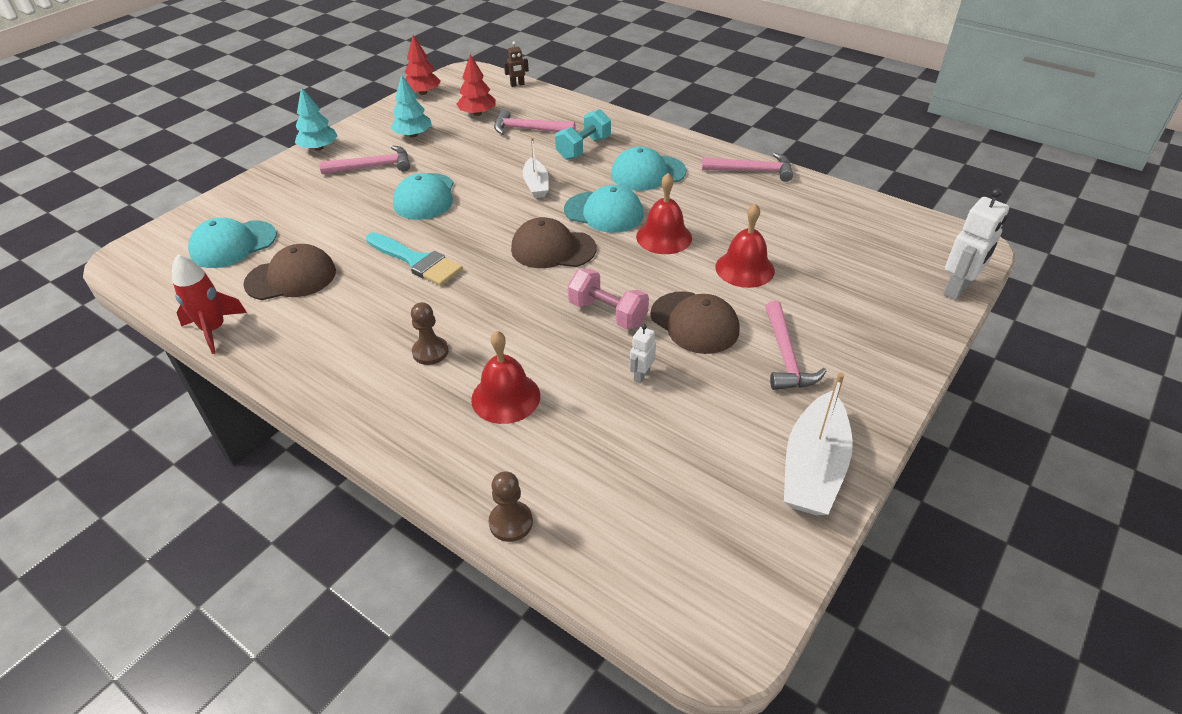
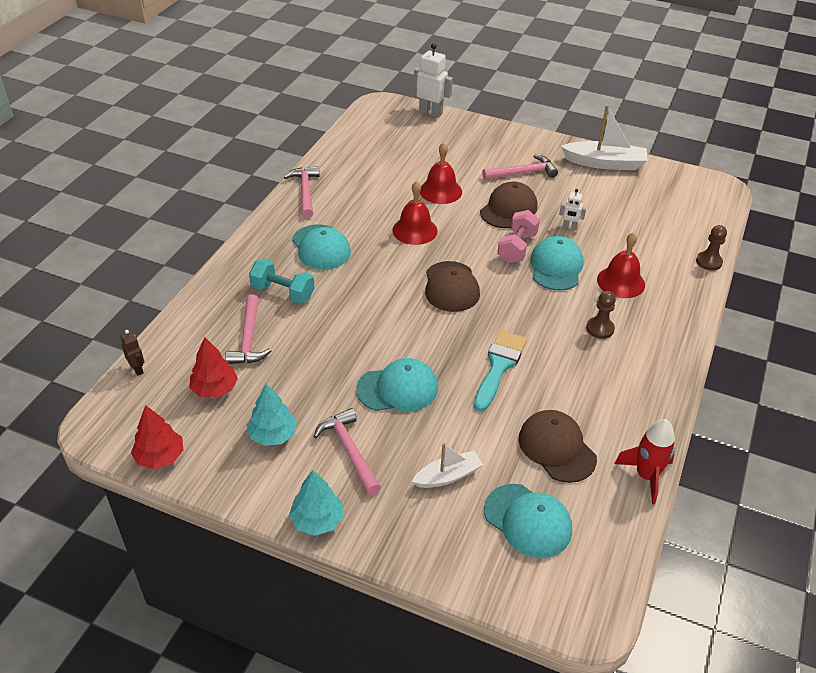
camera: 105 degrees left, 0 degrees up
(536, 185) = (356, 314): white boat -> white boat (448, 476)
(604, 212) = (390, 265): turquoise cap -> turquoise cap (556, 267)

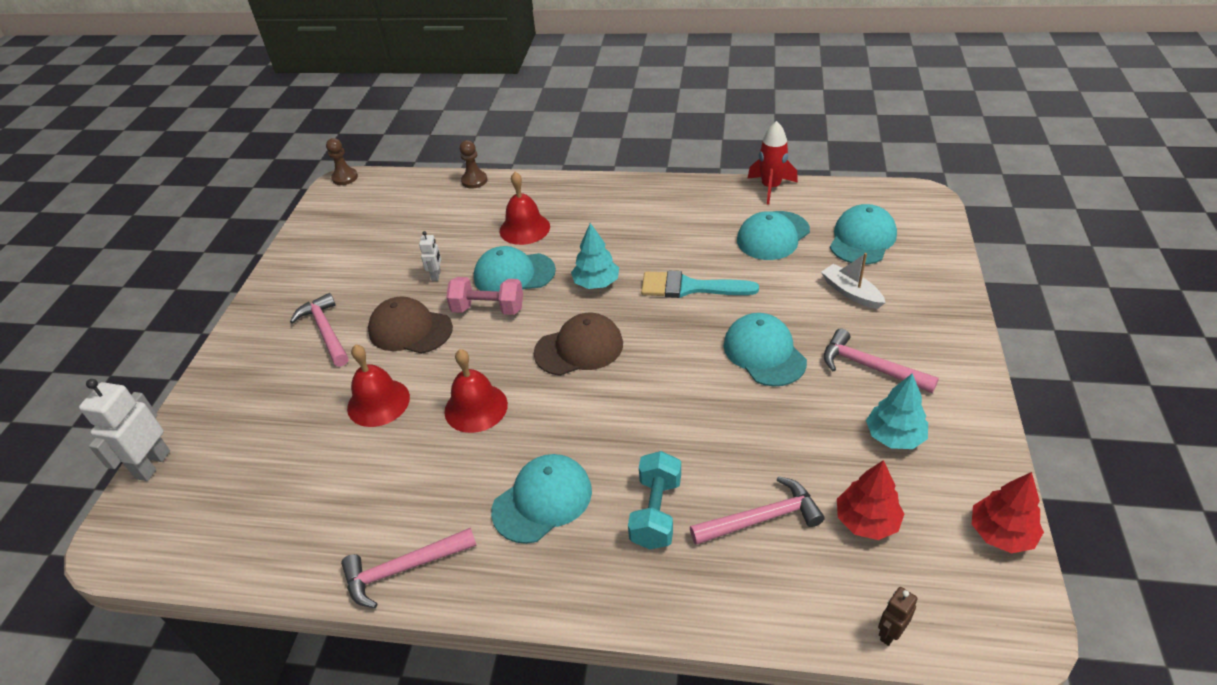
camera: 100 degrees left, 0 degrees up
(317, 520) = (968, 366): turquoise tree -> turquoise tree (596, 283)
(349, 450) = (870, 367): pink hammer -> pink hammer turned 75 degrees clockwise
(556, 448) = (773, 236): brown cap -> turquoise cap
(600, 329) = (602, 232): brown pawn -> brown pawn (345, 178)
(605, 163) = (298, 266): white boat -> none

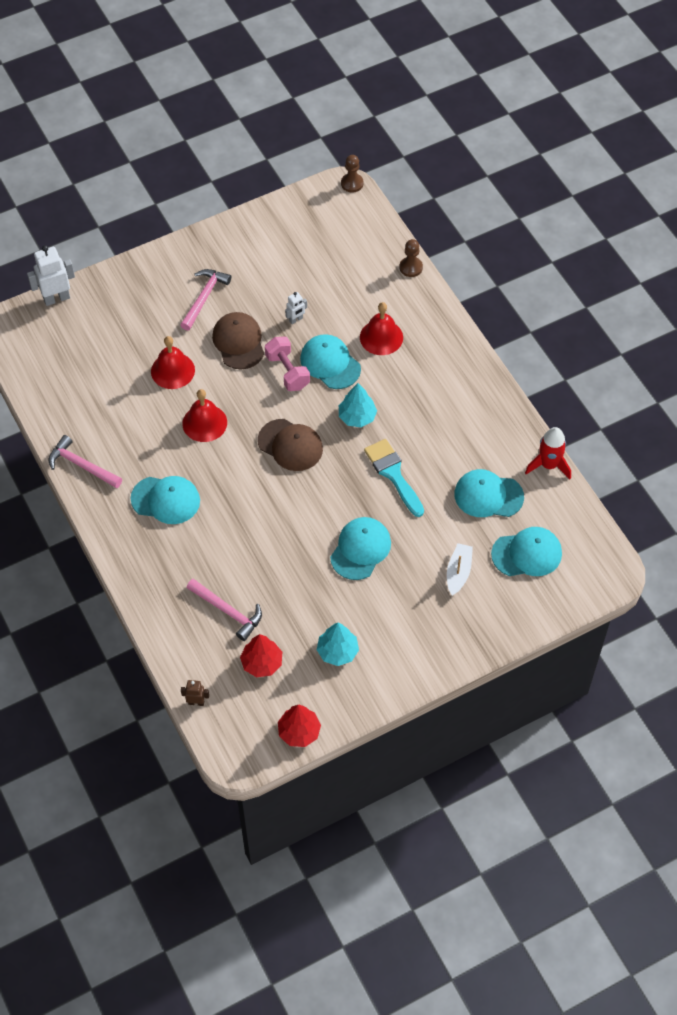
camera: 50 degrees right, 15 degrees up
(656, 512) = (196, 559): turquoise dumbbell -> none
(870, 367) = (390, 614): pink hammer -> none

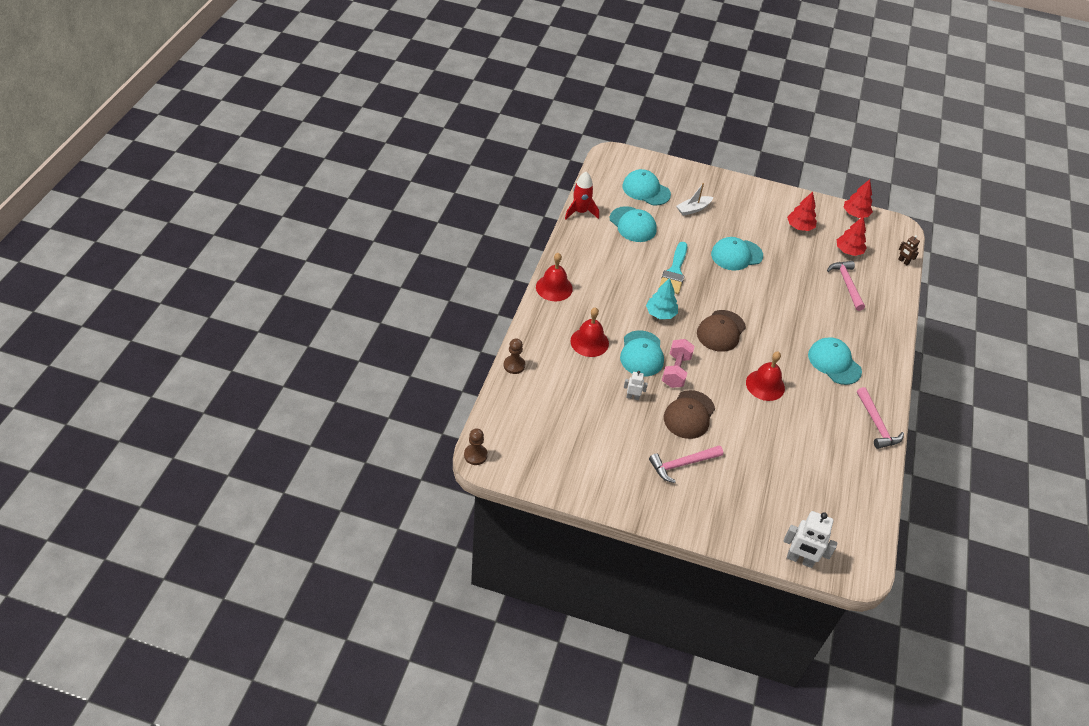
camera: 140 degrees left, 10 degrees down
(172, 370) = (756, 434): red bell -> red bell (554, 287)
(290, 445) = (721, 331): brown cap -> brown cap turned 135 degrees counterclockwise
(337, 651) = (799, 227): turquoise tree -> red tree

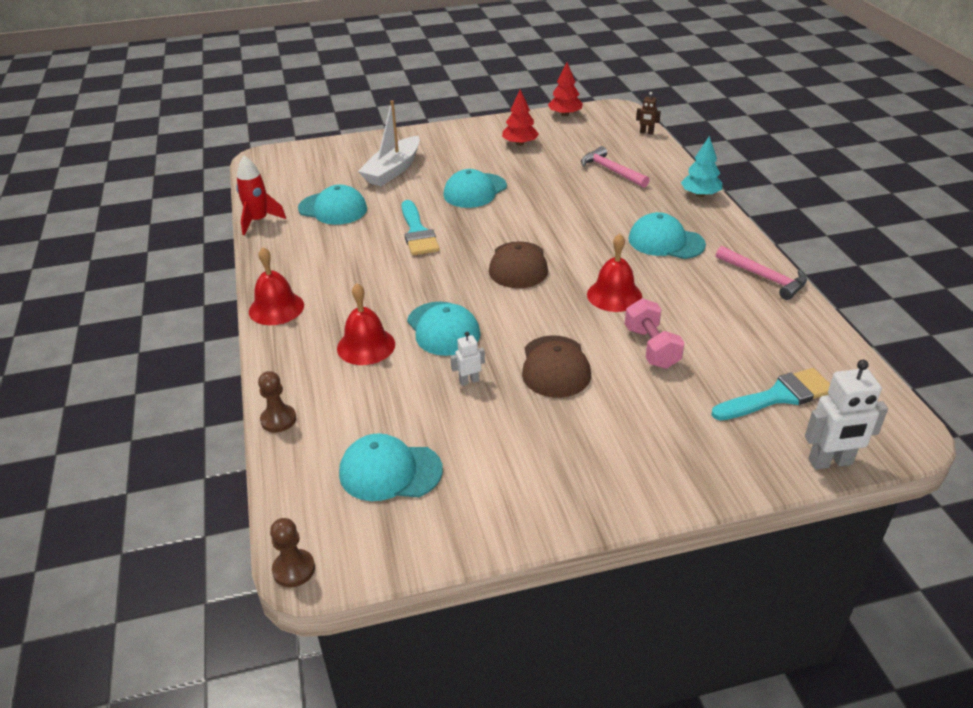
camera: 25 degrees left, 10 degrees down
(646, 190) = (325, 173): turquoise cap -> turquoise cap (390, 471)
(660, 313) = (433, 278): turquoise tree -> turquoise tree (700, 194)
(676, 371) = (500, 328): pink dumbbell -> pink dumbbell (651, 348)
(682, 464) = (594, 427): pink hammer -> none
(693, 209) = (393, 170): white boat -> white boat, size x1.66
(807, 506) = (778, 396): none -> turquoise brush
(848, 251) = (587, 144): red tree -> none

